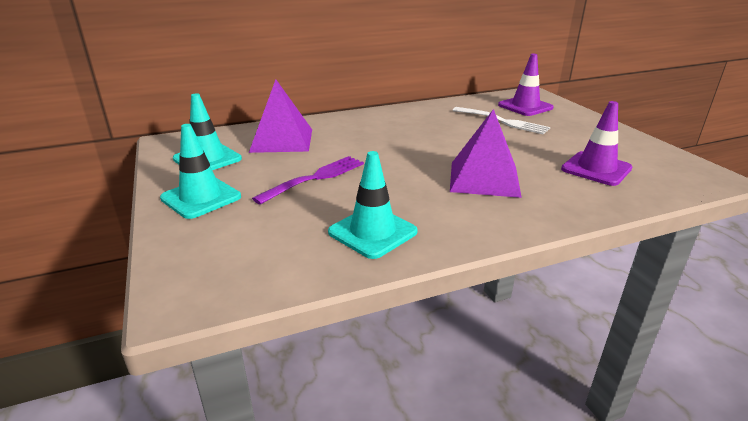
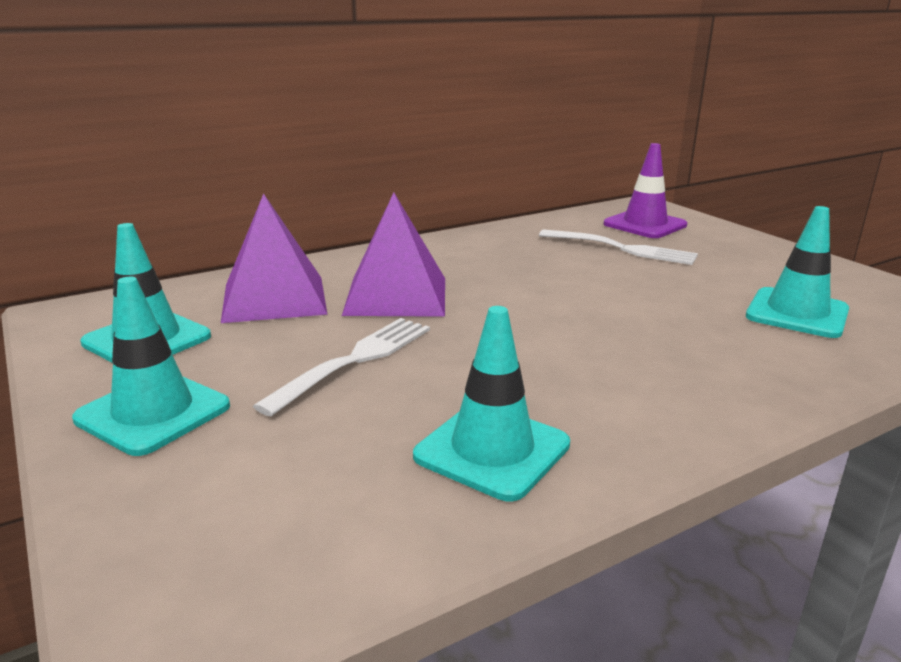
camera: 10 degrees left, 5 degrees down
(314, 178) = (354, 361): purple fork -> white fork
(484, 178) = (636, 341): purple pyramid -> purple pyramid (396, 295)
(596, 169) = (797, 313): purple traffic cone -> turquoise traffic cone

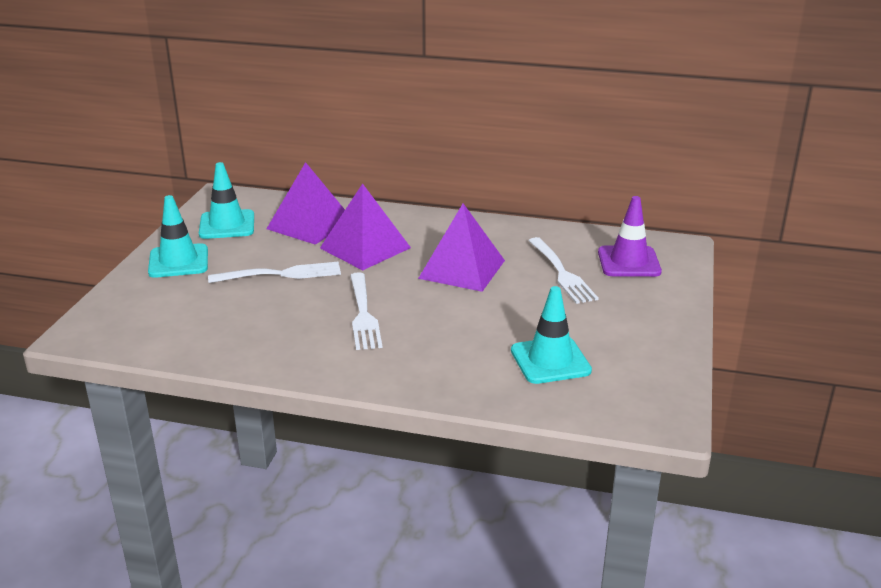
camera: 45 degrees right, 5 degrees up
(492, 450) = (253, 338): turquoise traffic cone -> none
(538, 277) = (462, 269): none -> purple pyramid
(550, 355) = (363, 313): none -> white fork

